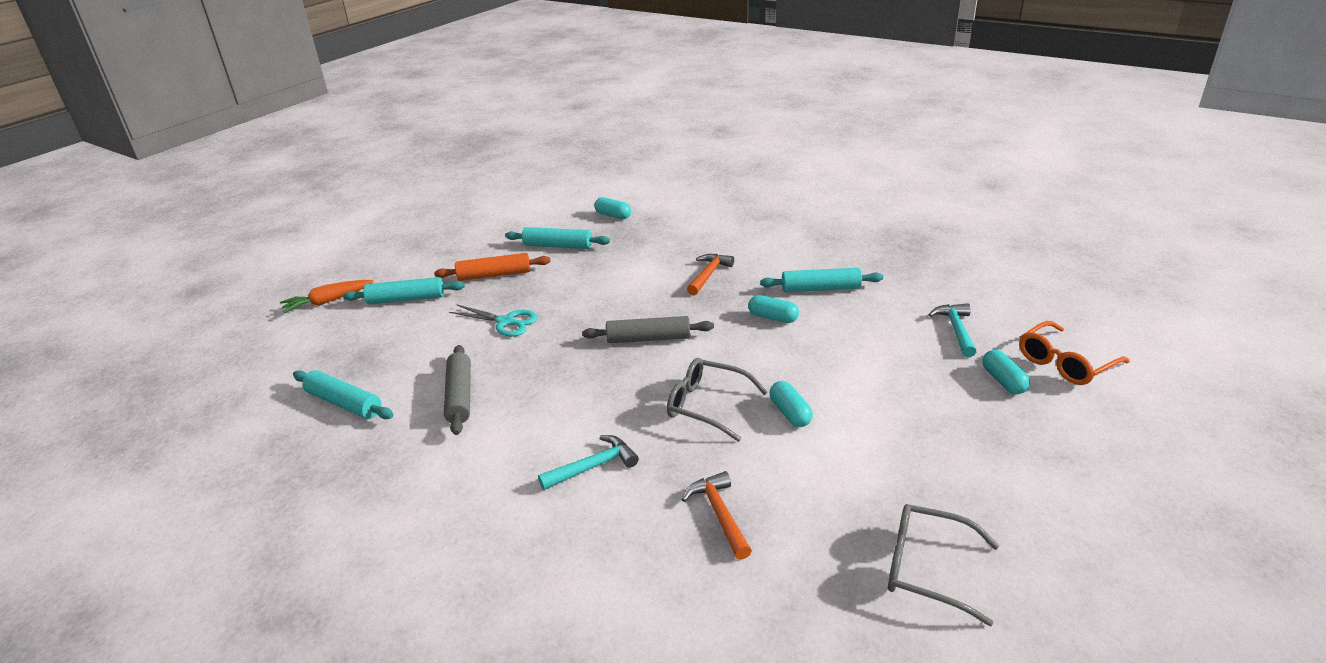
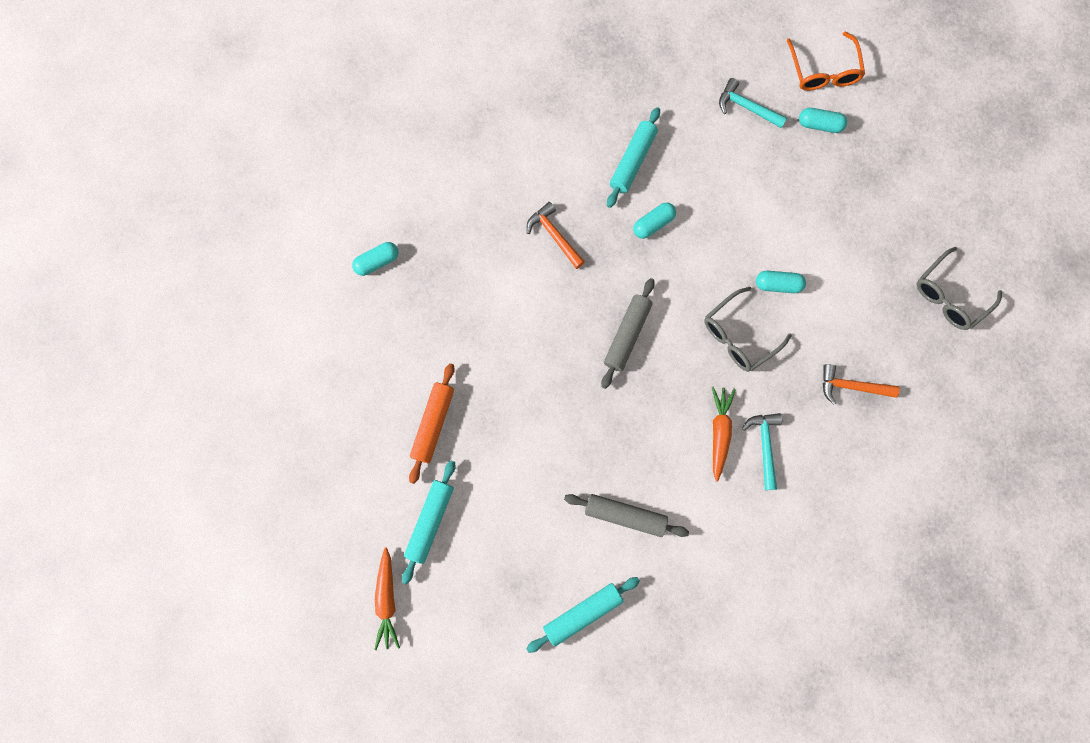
camera: 65 degrees left, 45 degrees up
(505, 322) = (530, 442): turquoise scissors -> none
(558, 246) = (410, 342): turquoise rolling pin -> none
(587, 428) = (719, 432): none -> orange carrot

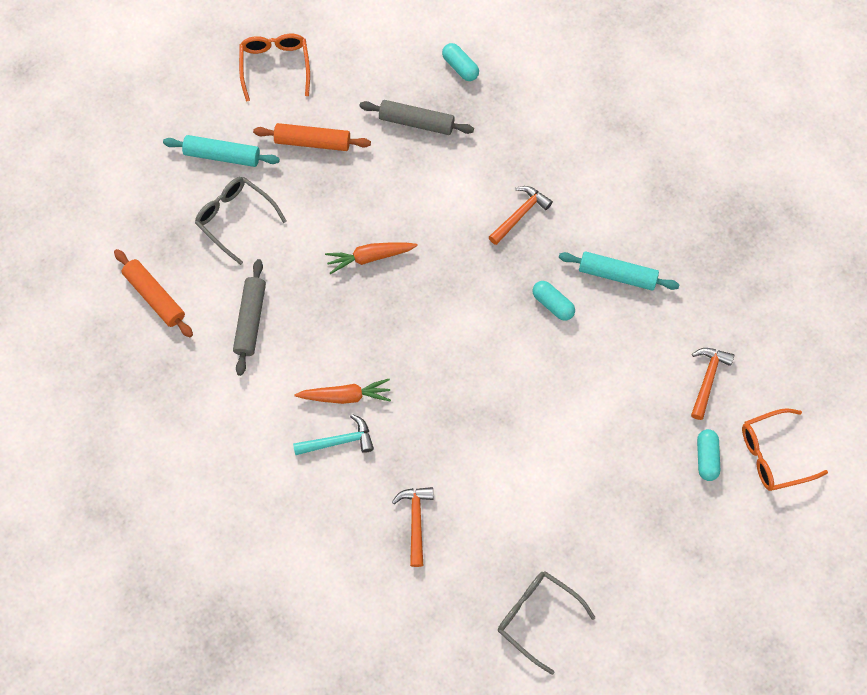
camera: 80 degrees right, 10 degrees down
(333, 450) = (275, 66): none -> orange glasses
(387, 599) = (148, 134): orange carrot -> orange carrot (370, 257)
(582, 612) = (155, 296): turquoise rolling pin -> orange rolling pin
(627, 335) = (430, 296): grey rolling pin -> grey rolling pin (416, 122)
(739, 335) = (449, 402): grey glasses -> grey glasses (235, 219)
(746, 107) = (707, 379): turquoise hammer -> orange hammer
(777, 285) = (512, 434): turquoise capsule -> none

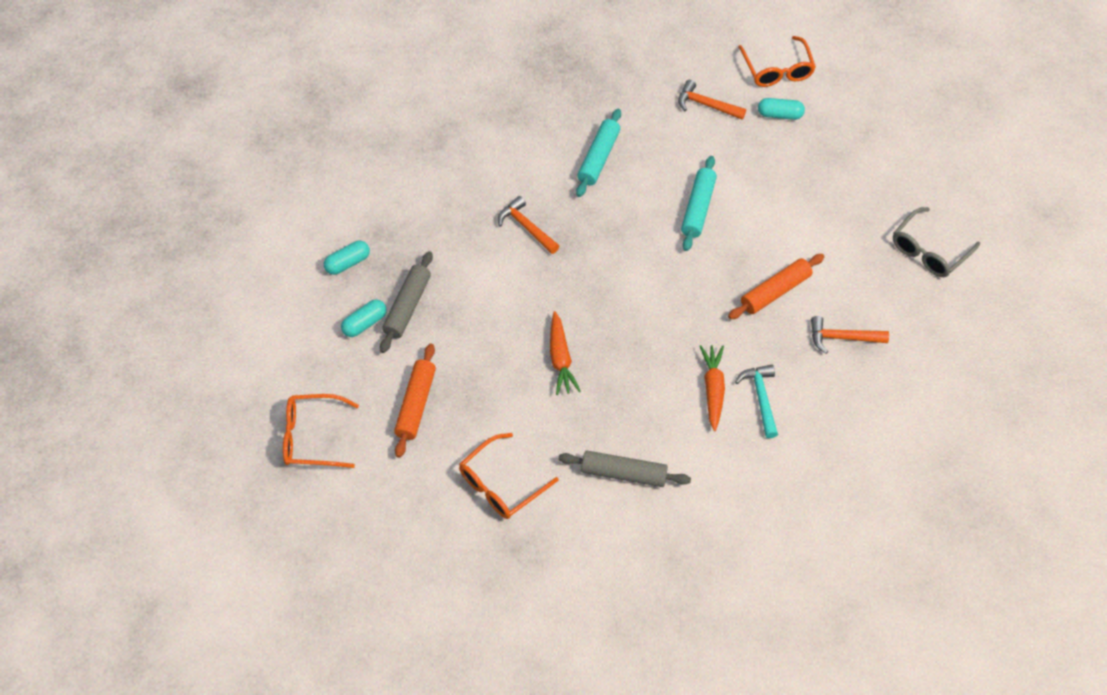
camera: 85 degrees left, 10 degrees down
(155, 296) = (588, 569): orange rolling pin -> orange rolling pin (775, 291)
(222, 156) = (419, 495): turquoise rolling pin -> turquoise rolling pin (698, 208)
(235, 219) = (501, 484): grey glasses -> orange glasses
(552, 304) = (625, 210): turquoise capsule -> turquoise capsule (365, 323)

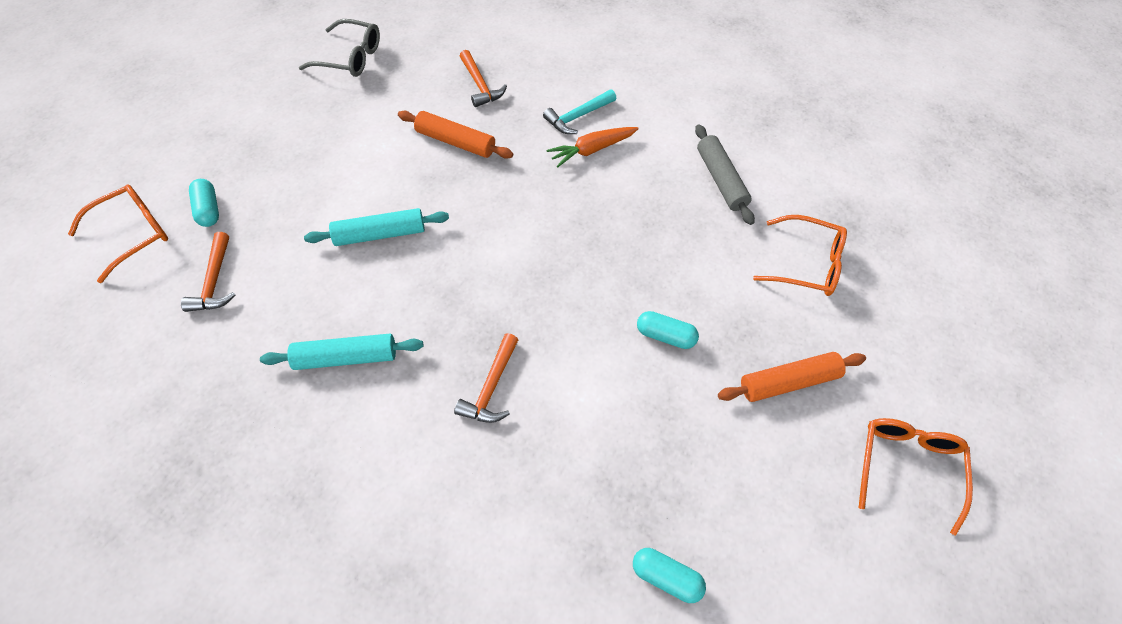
camera: 120 degrees left, 0 degrees up
(312, 437) = (907, 467): orange glasses -> orange glasses turned 135 degrees counterclockwise
(365, 323) = (735, 498): turquoise capsule -> turquoise capsule (665, 336)
(407, 306) = (680, 461): grey rolling pin -> none
(560, 359) = (641, 276): orange carrot -> none

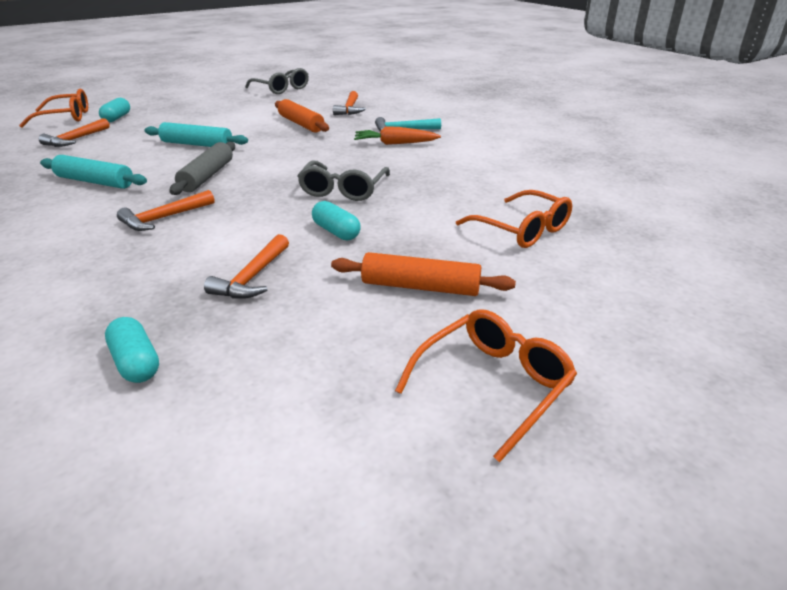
camera: 30 degrees right, 25 degrees down
(614, 262) = (343, 189): none -> grey glasses
(655, 434) = (252, 277): none -> orange hammer
(720, 180) = (488, 175): grey rolling pin -> grey rolling pin (207, 176)

